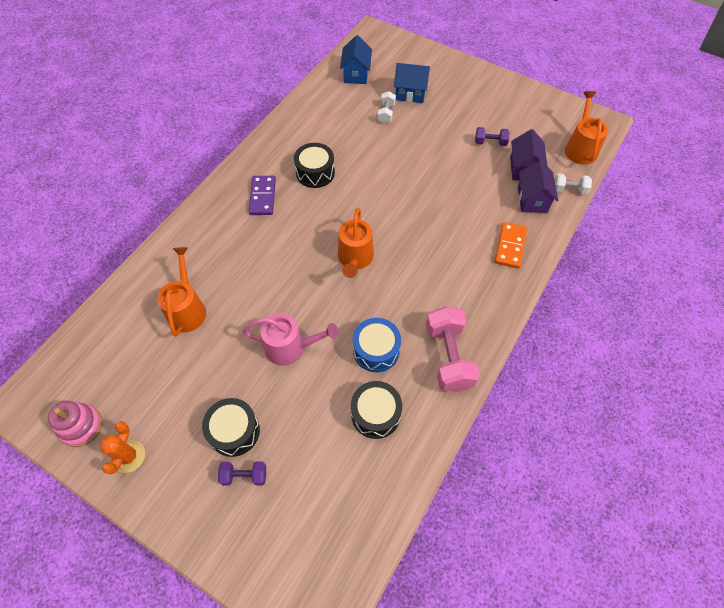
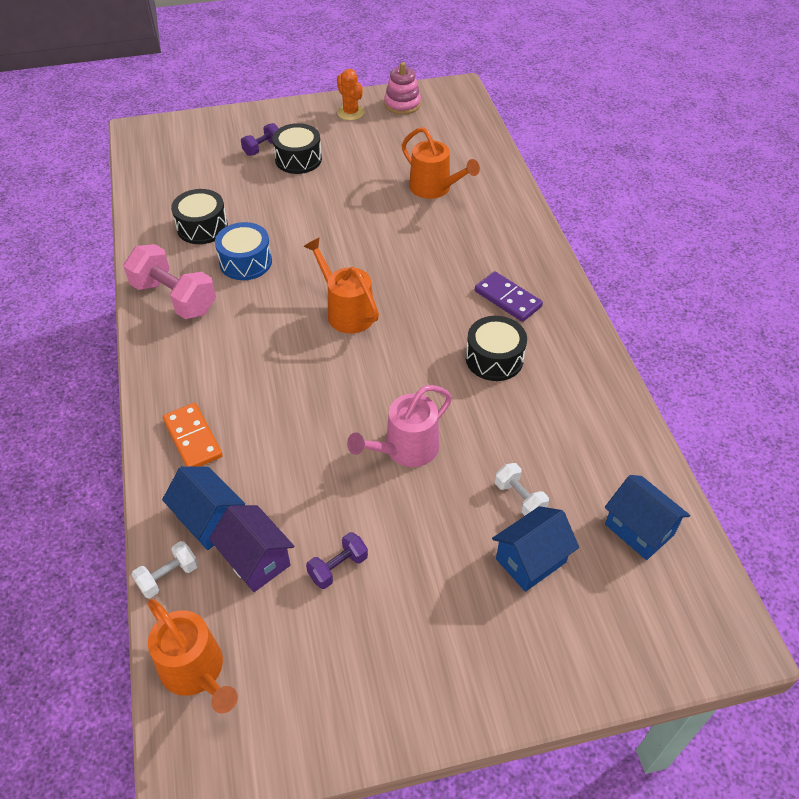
camera: 135 degrees right, 10 degrees down
(290, 347) = (320, 219): pink watering can -> pink watering can (406, 449)
(532, 200) = (209, 520): purple house -> blue house

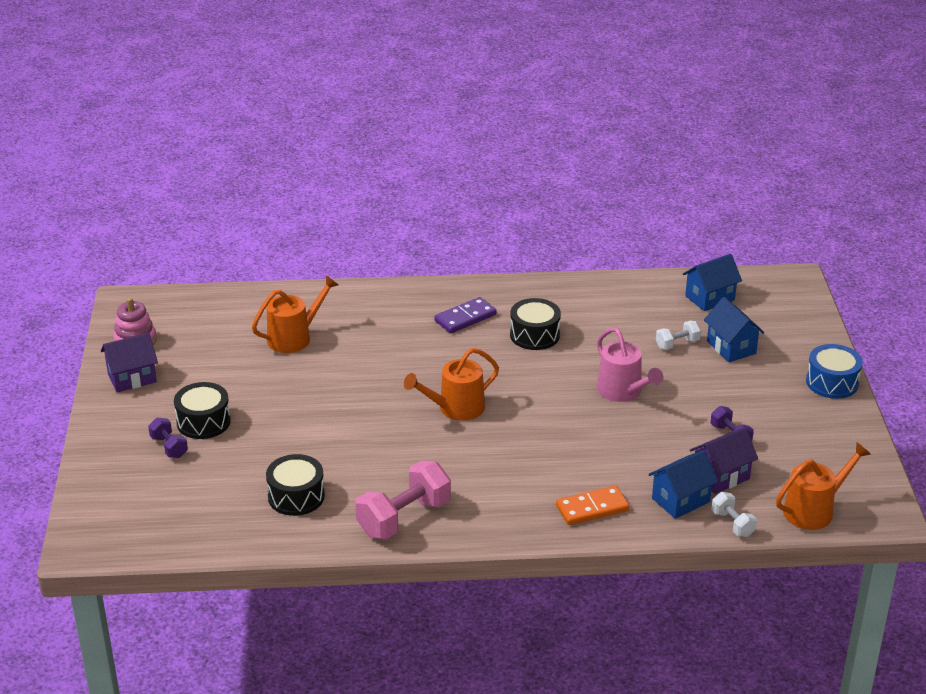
camera: 80 degrees left, 15 degrees down
(245, 262) = (364, 467): blue drum -> blue drum (832, 382)
(350, 113) = (132, 378): orange cactus -> purple house

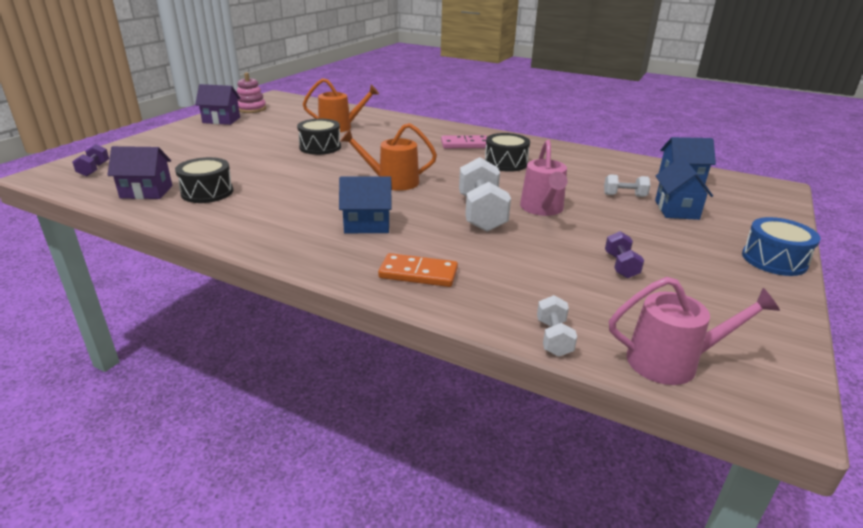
camera: 30 degrees right, 5 degrees down
(169, 447) = (182, 149): purple dumbbell -> purple dumbbell (94, 169)
(203, 422) = (222, 145): black drum -> black drum (320, 147)
(404, 518) = (256, 227): pink dumbbell -> none
(465, 318) = (465, 144): purple domino -> pink domino
(577, 419) = (481, 214): none -> white dumbbell
(680, 500) = (515, 297): blue house -> blue house (367, 225)
(721, 476) = (579, 293): purple house -> purple house (146, 192)
(813, 510) = (671, 362): orange watering can -> pink watering can

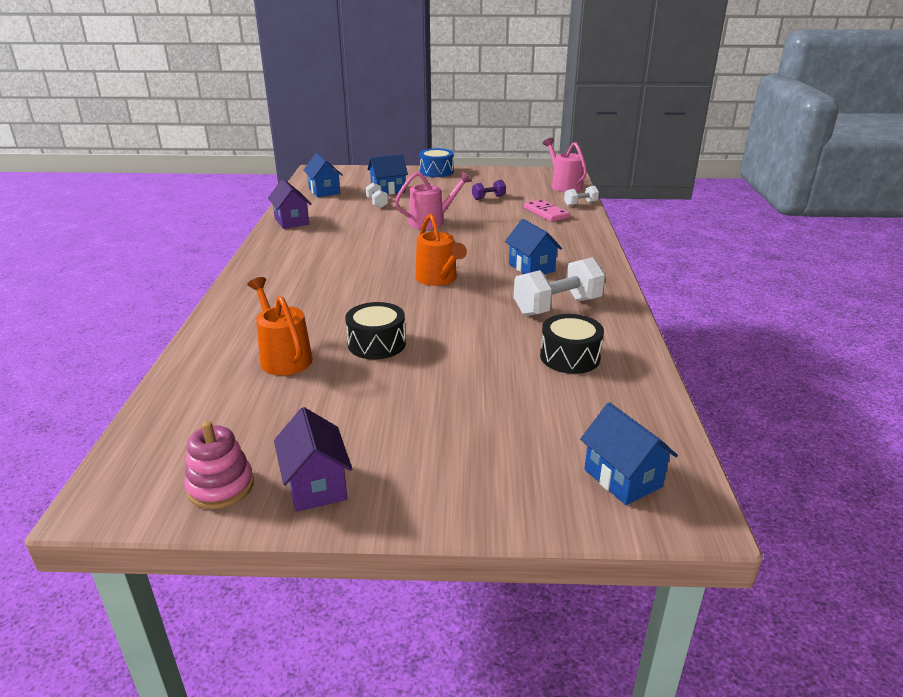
camera: 115 degrees left, 0 degrees up
(94, 169) = (623, 478): purple dumbbell -> blue house
(146, 192) = (615, 394): purple house -> purple house (291, 221)
(418, 273) = (570, 239): orange domino -> none
(465, 144) = (299, 270): pink domino -> pink domino (546, 213)
(481, 214) = (463, 237): white dumbbell -> white dumbbell (557, 307)
(505, 163) = (342, 245): black drum -> none

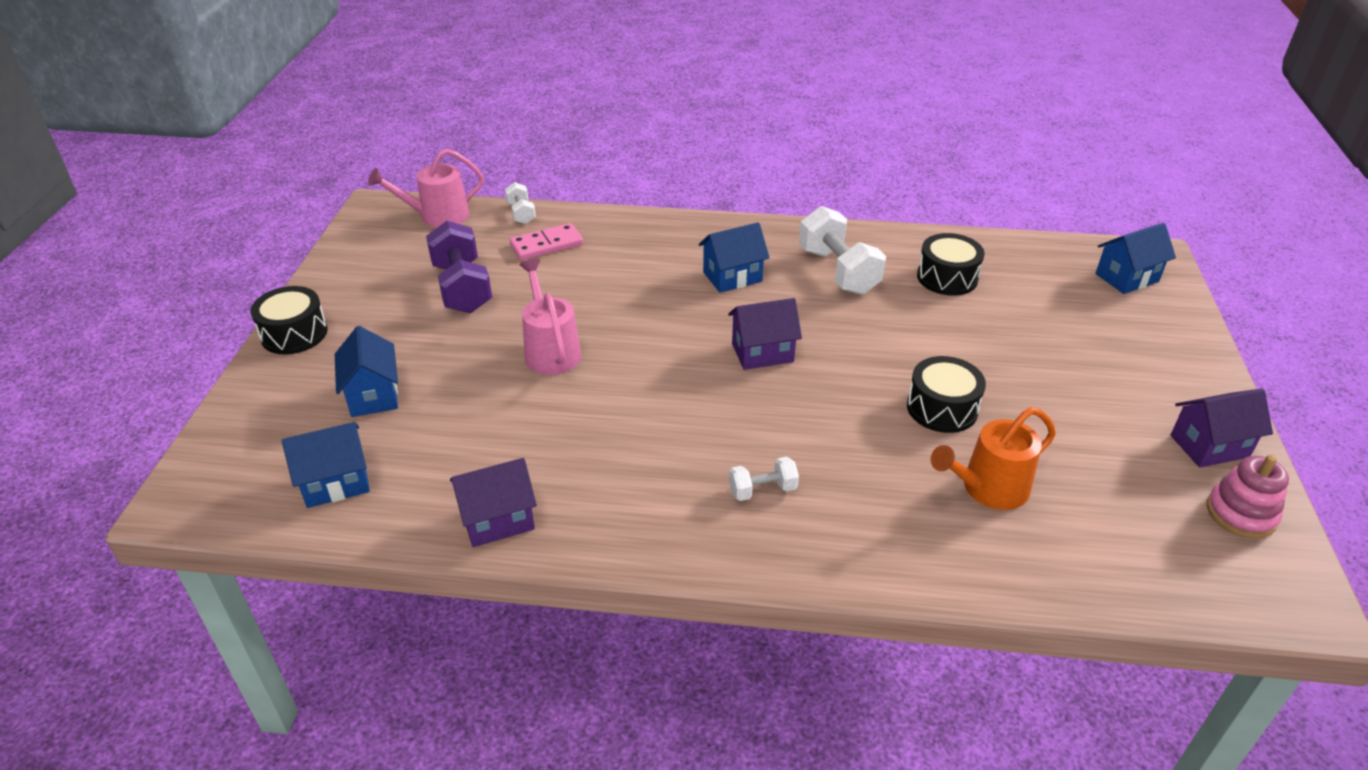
camera: 85 degrees left, 10 degrees up
(377, 203) = (439, 409): white dumbbell -> white dumbbell (762, 490)
(436, 172) = (294, 334): blue drum -> black drum
(438, 279) = (762, 353): orange watering can -> purple house
(488, 198) = (462, 288): purple dumbbell -> purple dumbbell, size x1.93

